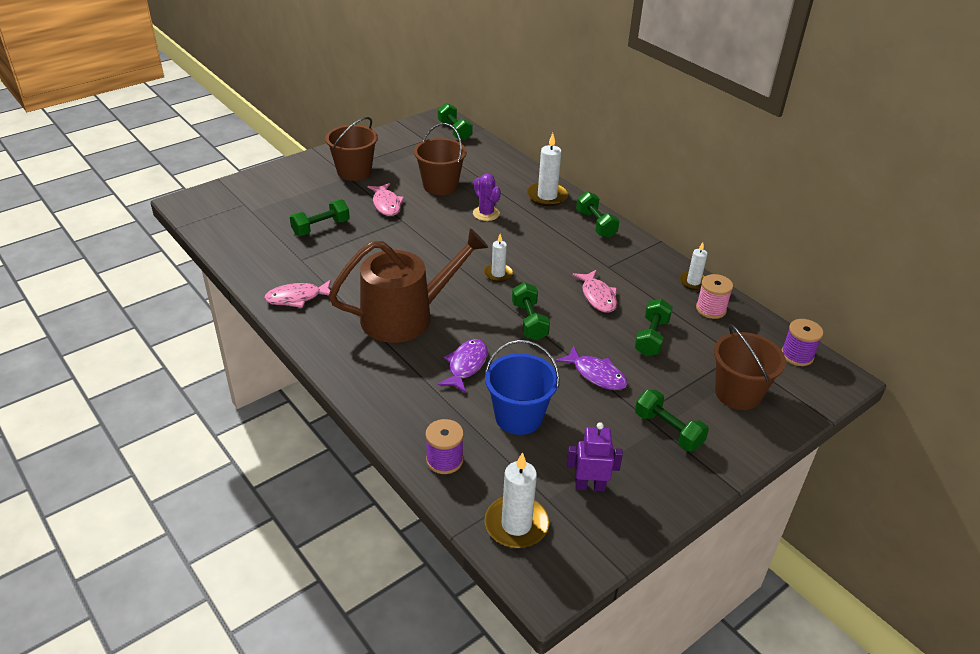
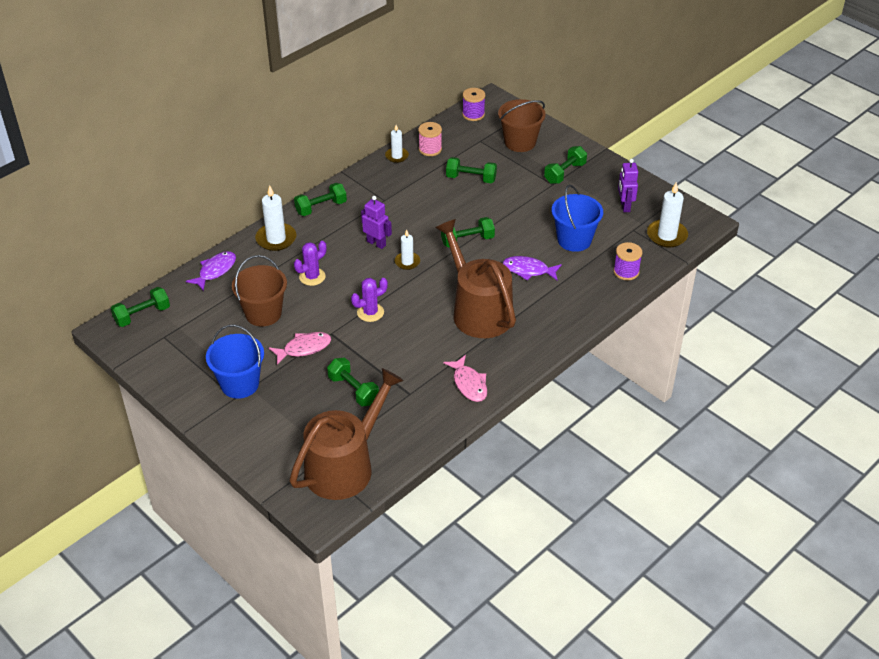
camera: 95 degrees left, 5 degrees up
(231, 217) = (344, 466): none -> brown watering can
(354, 172) = (240, 384): brown bucket -> blue bucket
(424, 244) = (370, 312): none -> purple cactus
(532, 256) = (376, 243): none -> purple robot
(596, 374) = (519, 205): purple fish -> purple fish (215, 270)
(598, 297) = (427, 205): pink fish -> none

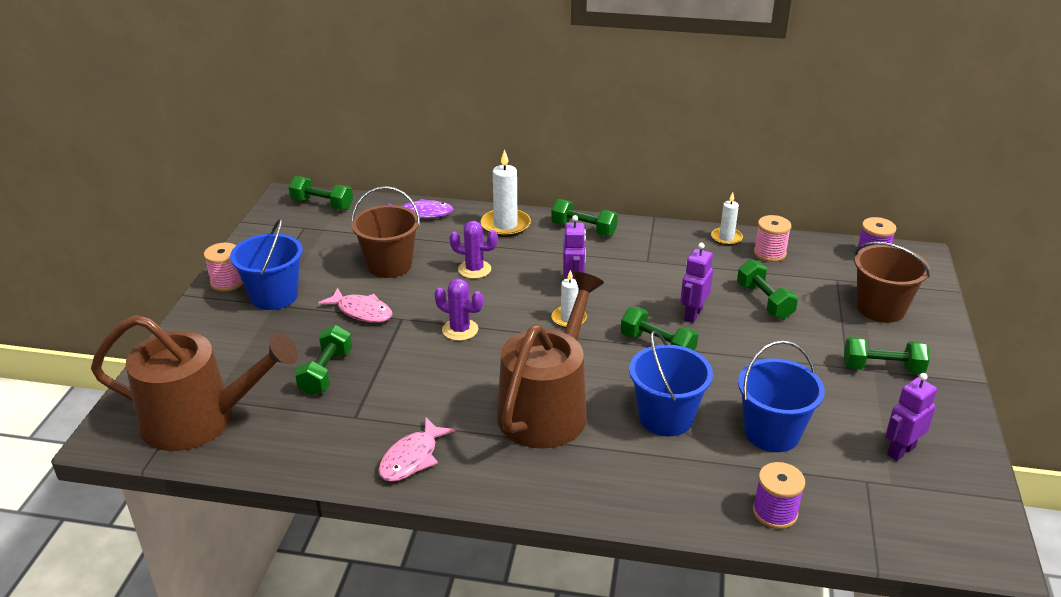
camera: 55 degrees right, 10 degrees down
(195, 402) = (227, 282): none -> pink spool
(454, 212) = (692, 314): none -> purple robot
(528, 270) = (666, 417): purple fish -> blue bucket
(667, 235) = (903, 522): white candle -> none

